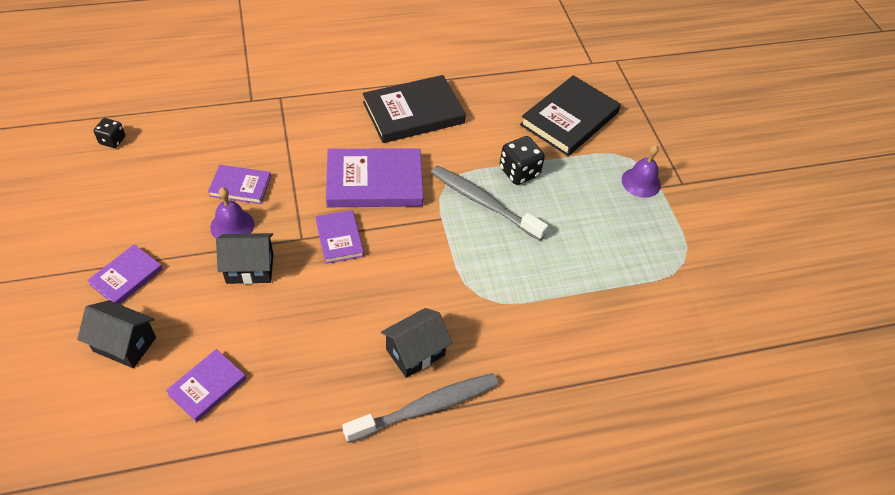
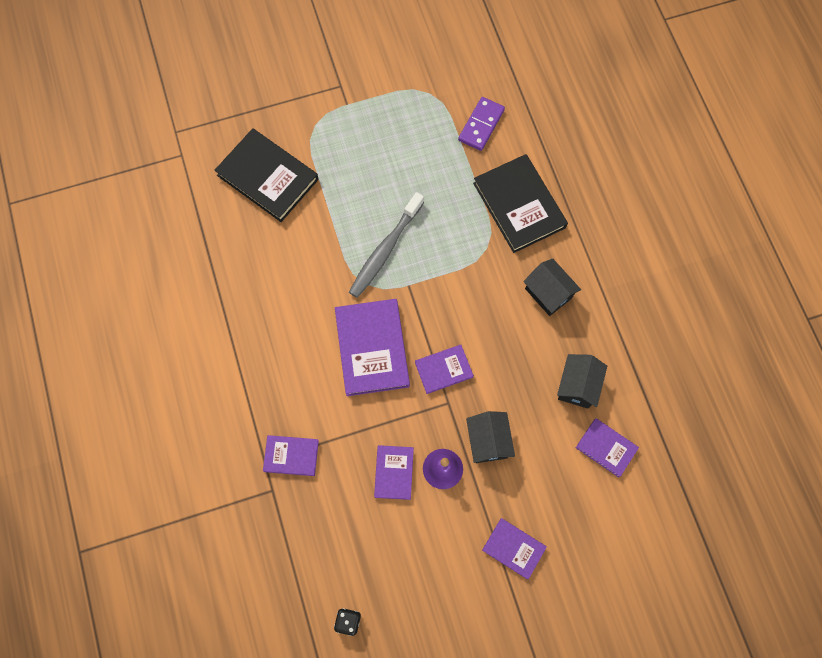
camera: 90 degrees left, 20 degrees up
(124, 344) = (580, 527): black house -> black house (577, 386)
(279, 115) = (291, 456): none -> purple book
(413, 113) = (274, 323): black book -> black book (519, 205)
(425, 407) = (594, 281): grey toothbrush -> none
(519, 172) = (343, 221): black dice -> none
(641, 182) = (343, 119): purple bell -> none
(644, 310) = (481, 125): none -> purple domino

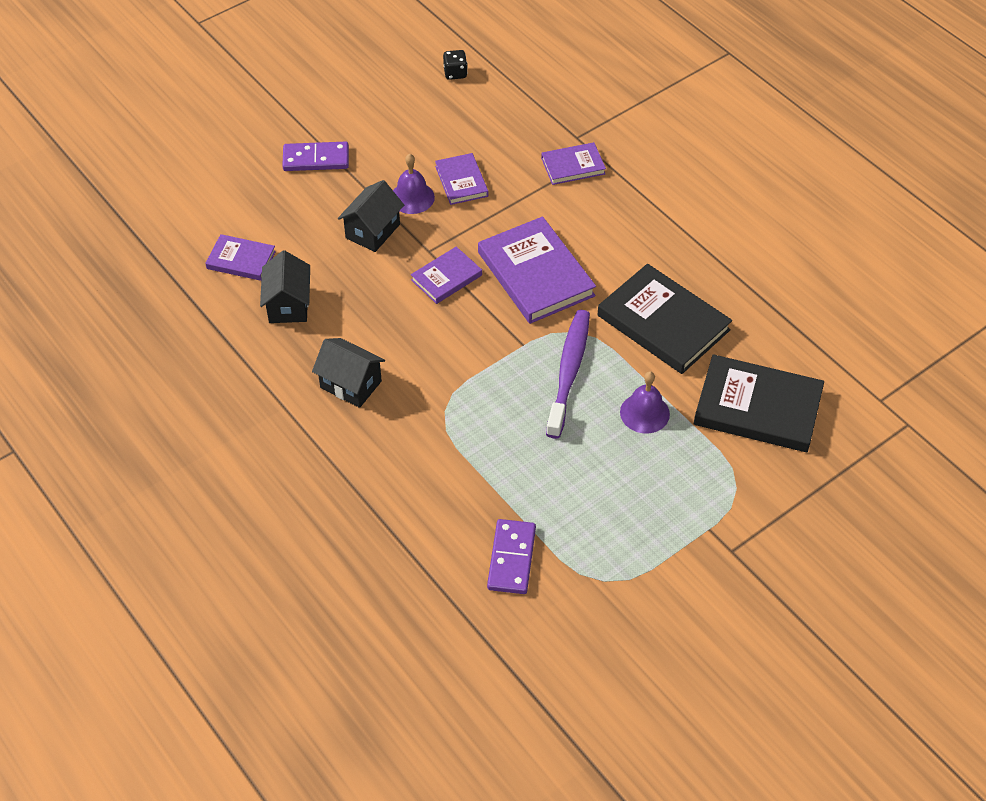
camera: 160 degrees right, 20 degrees down
(347, 199) = (644, 413): none -> purple bell
(385, 250) = (568, 372): grey toothbrush -> purple toothbrush
(488, 441) = (373, 231): black house -> black house turned 60 degrees clockwise
(513, 548) = (316, 159): purple book -> purple domino
(519, 205) = (421, 471): black book -> black book (663, 323)

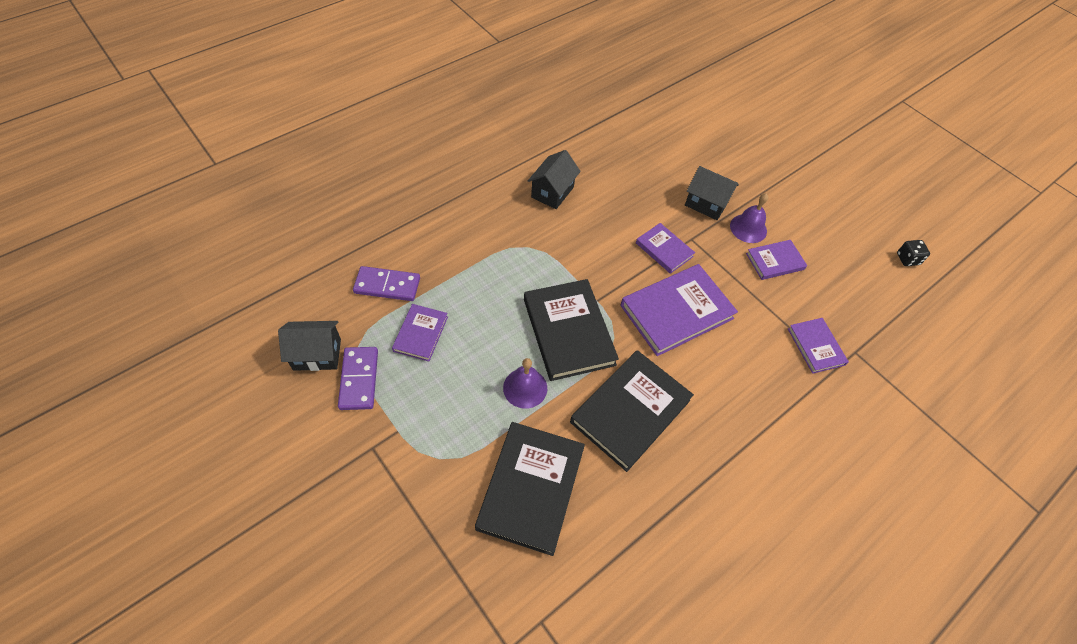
camera: 85 degrees right, 5 degrees up
(241, 260) = (664, 131): purple book -> purple book (420, 334)
(288, 305) = (625, 157): black house -> black house (317, 354)
(316, 159) = (776, 169): purple domino -> purple domino (359, 379)
(568, 372) = (568, 331): purple toothbrush -> black book

